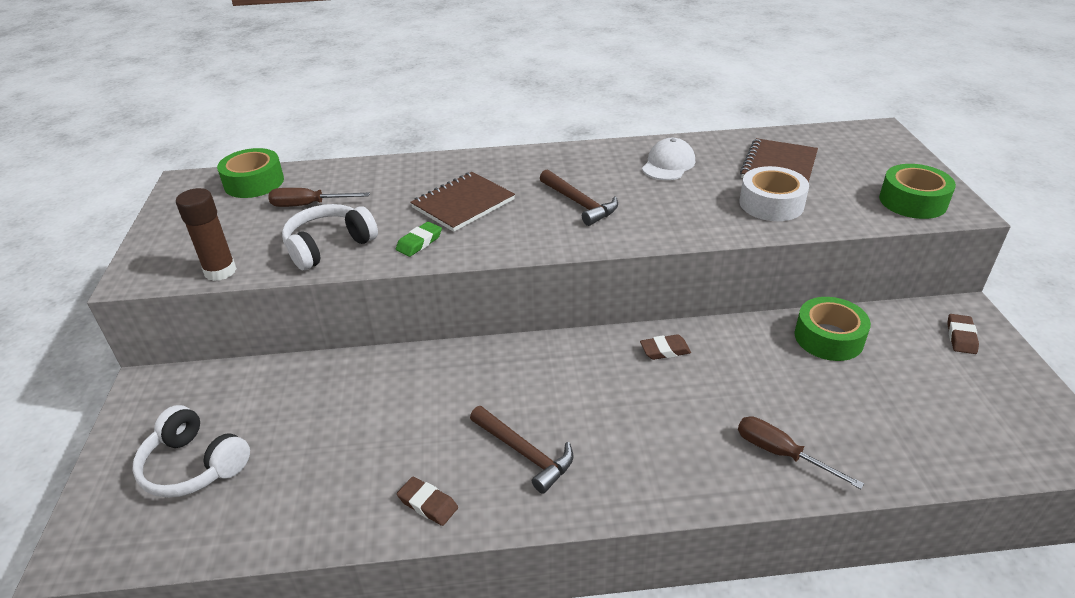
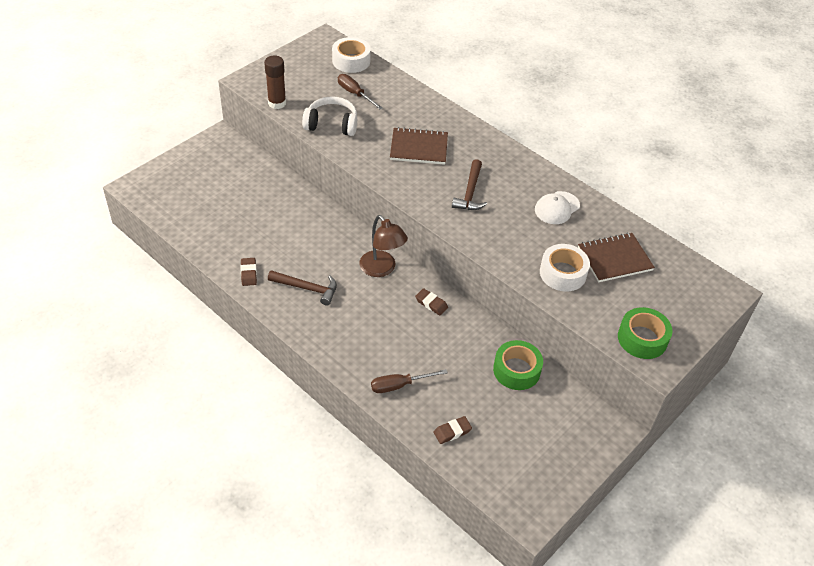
camera: 45 degrees right, 10 degrees up
(194, 465) = (198, 186): white headphones -> none
(254, 182) = (351, 61): green tape -> white tape
(419, 242) = (368, 153): green eraser -> none
(524, 453) = (307, 288): brown hammer -> brown hammer turned 75 degrees counterclockwise
(566, 362) = (382, 269): none -> brown lamp
(668, 164) = (557, 208): white cap -> white cap turned 150 degrees clockwise
(781, 453) = (399, 385): brown screwdriver -> brown screwdriver turned 105 degrees counterclockwise
(961, 337) = (584, 433): brown eraser -> brown eraser (452, 431)

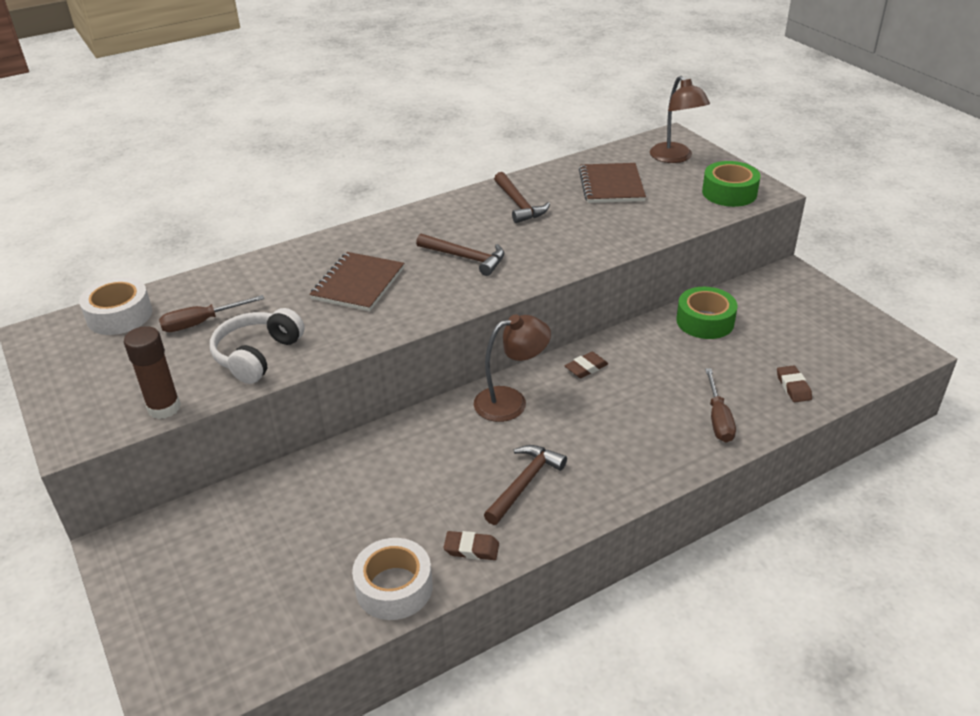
camera: 70 degrees left, 10 degrees down
(557, 208) = (518, 204): white cap -> brown hammer
(562, 273) = (625, 220): white tape -> white tape (394, 587)
(687, 297) = (675, 158): none -> brown lamp

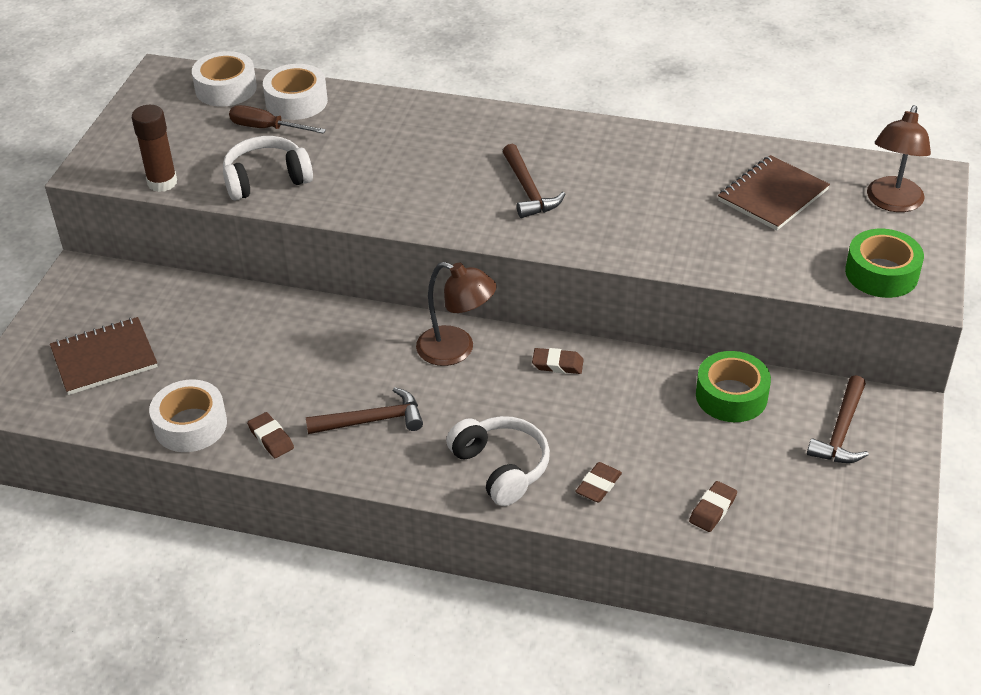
camera: 45 degrees right, 5 degrees up
(199, 293) = (296, 101): none -> white tape
(358, 284) = (413, 162): brown notebook -> brown notebook (104, 358)
(518, 204) = (653, 165): brown hammer -> brown hammer (841, 431)
(650, 451) = (501, 468): none -> white headphones
(718, 419) = (598, 485): brown screwdriver -> brown eraser

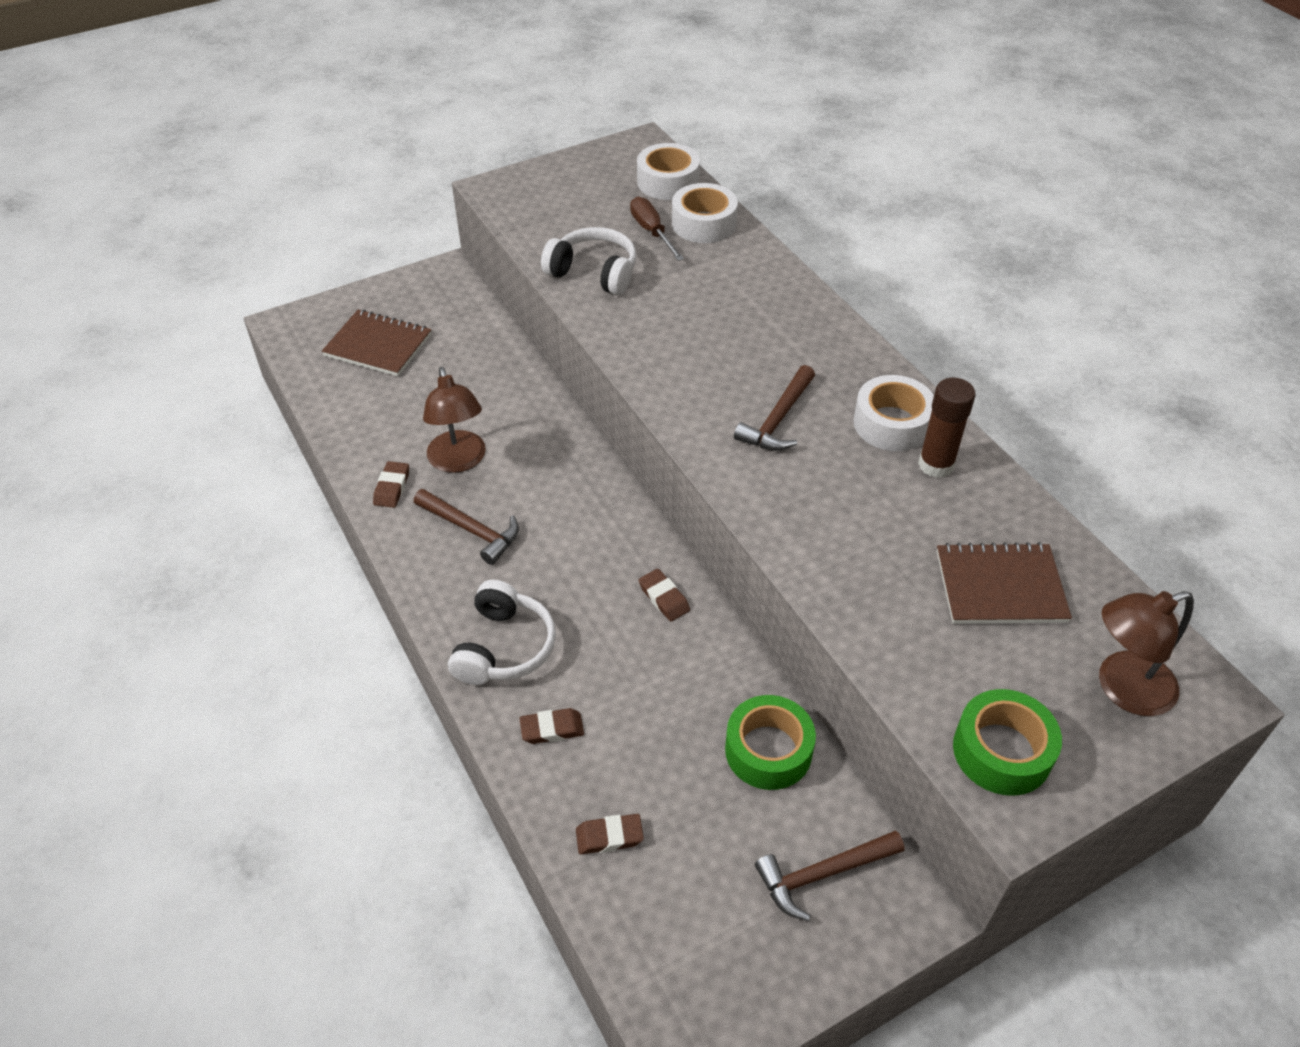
camera: 45 degrees right, 5 degrees up
(162, 182) = (523, 228): brown glue stick -> brown glue stick (936, 465)
(190, 425) = (360, 436): white tape -> white tape (892, 423)
(456, 350) = (605, 522): brown lamp -> brown lamp (459, 461)

